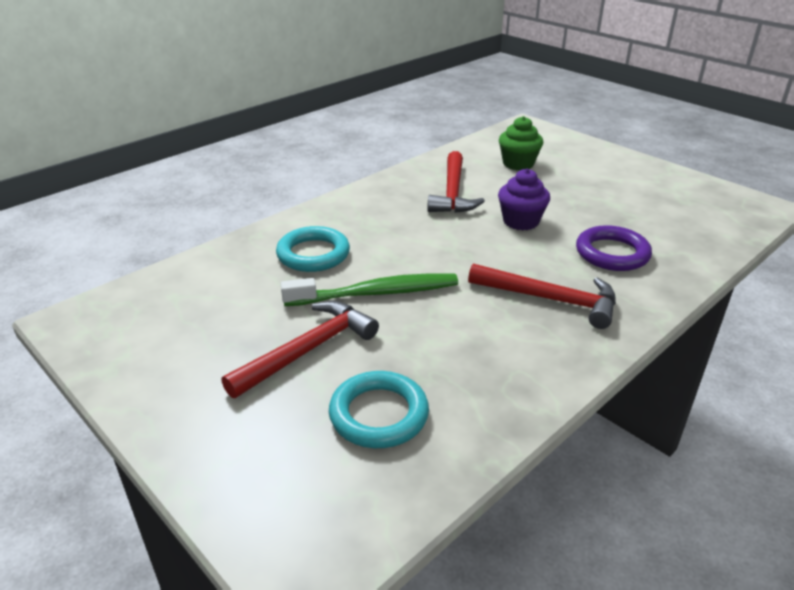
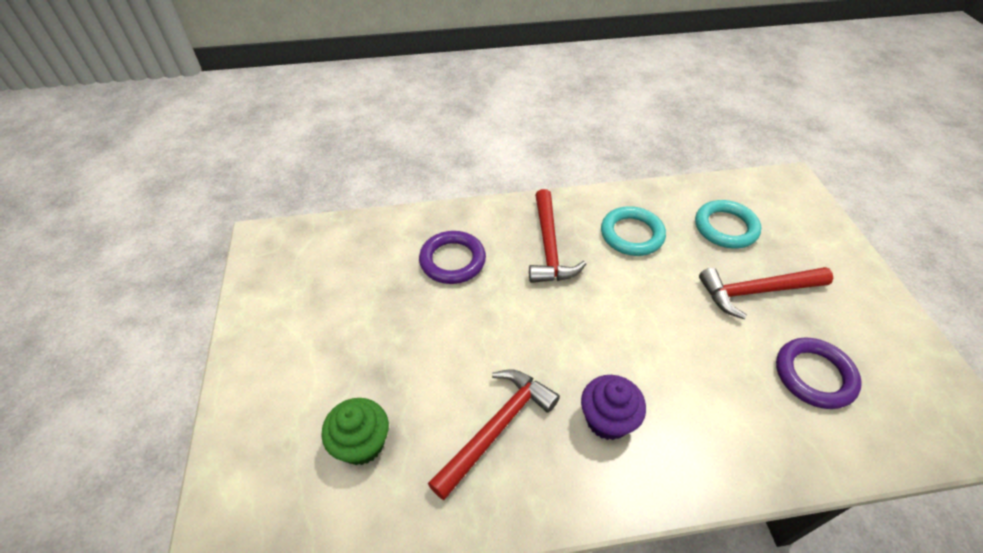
camera: 145 degrees left, 15 degrees up
(231, 301) = (814, 375): none -> purple ring
(313, 254) = (715, 402): turquoise ring -> turquoise ring (631, 234)
(376, 293) = (678, 319): green toothbrush -> none
(521, 221) = (478, 337): purple cupcake -> purple cupcake (607, 420)
(550, 300) = (549, 246): red hammer -> red hammer turned 150 degrees counterclockwise

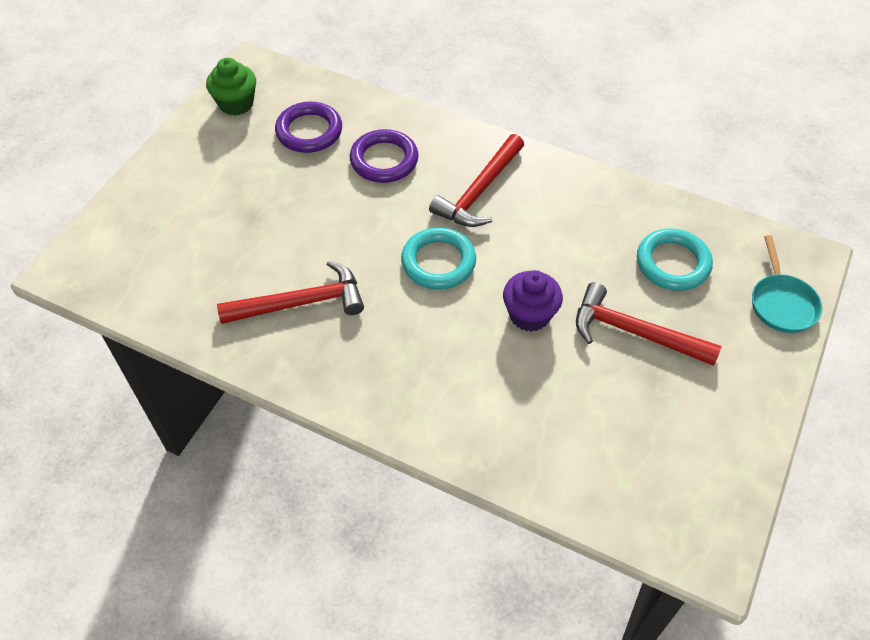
camera: 35 degrees right, 5 degrees up
(362, 443) = (200, 257): green cupcake -> green cupcake (236, 104)
(607, 420) = (389, 347): purple cupcake -> purple cupcake (529, 315)
(631, 234) = (569, 221): turquoise ring -> turquoise ring (438, 262)
(812, 218) = (781, 303): none -> turquoise pan
(814, 375) = (604, 424): purple ring -> purple ring (309, 131)

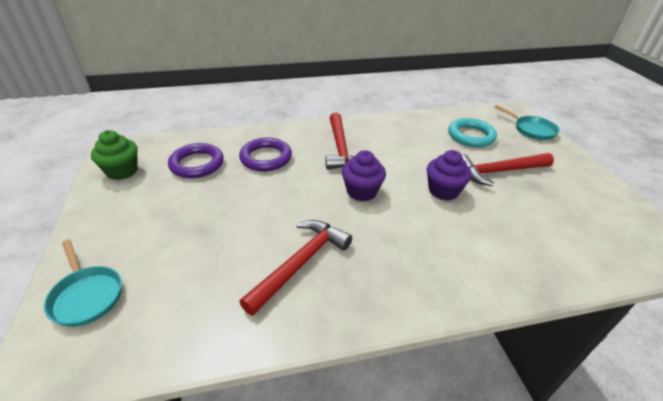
camera: 40 degrees left, 15 degrees down
(126, 229) = (86, 296): none -> turquoise pan
(438, 262) = (361, 191): turquoise ring -> purple cupcake

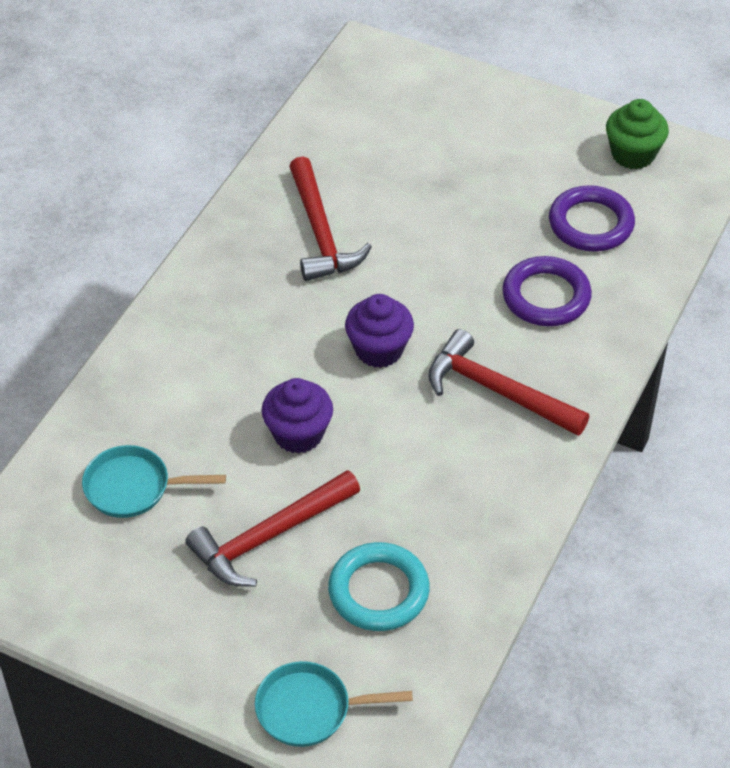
camera: 130 degrees right, 10 degrees up
(86, 296) = (424, 88): turquoise pan -> turquoise pan (133, 487)
(499, 171) = (269, 536): red hammer -> red hammer turned 150 degrees counterclockwise

